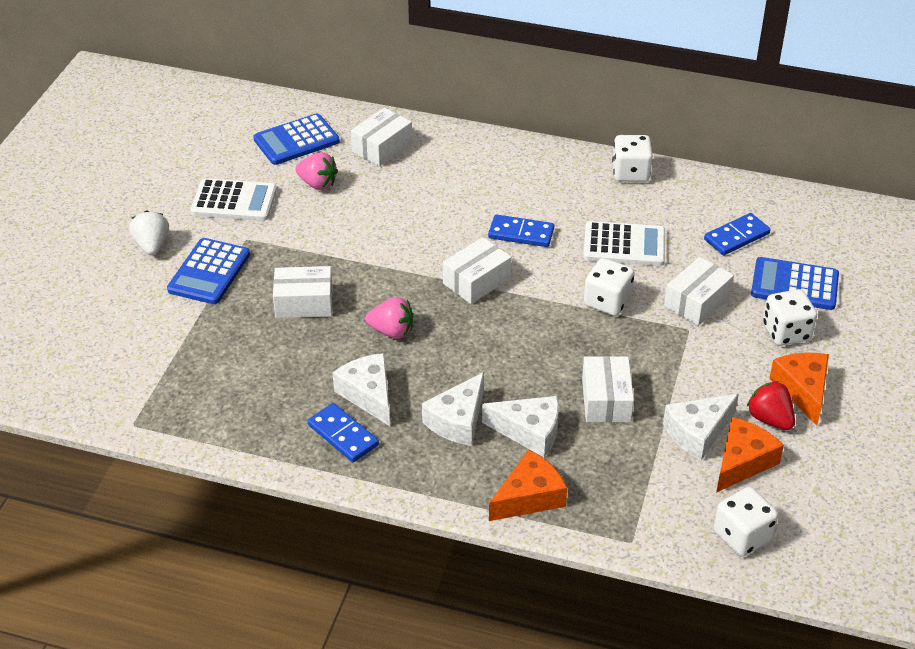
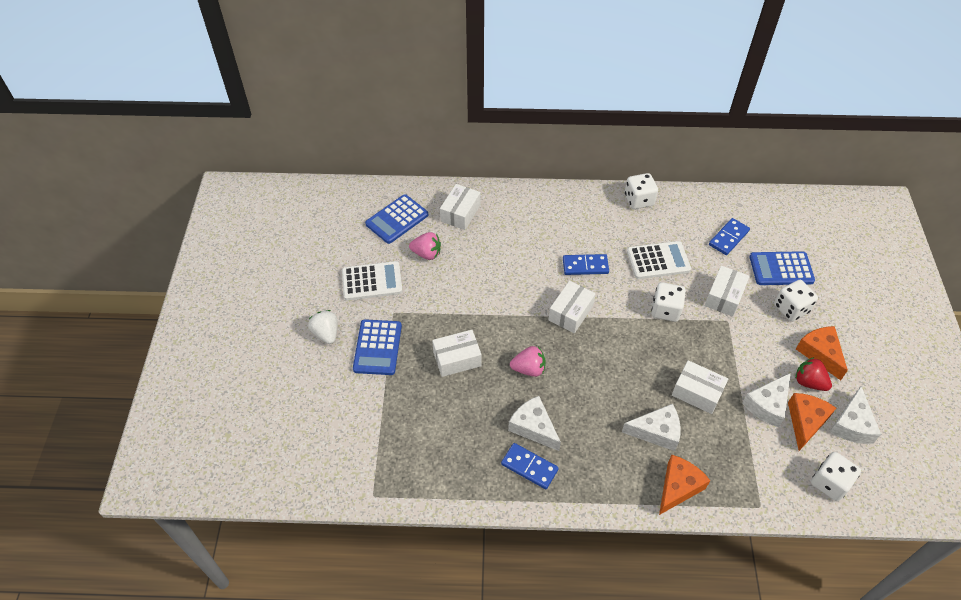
camera: 15 degrees left, 10 degrees up
(458, 420) = (604, 434): white cheese -> white cheese (852, 424)
(606, 400) = (697, 392): white box -> white box turned 45 degrees counterclockwise

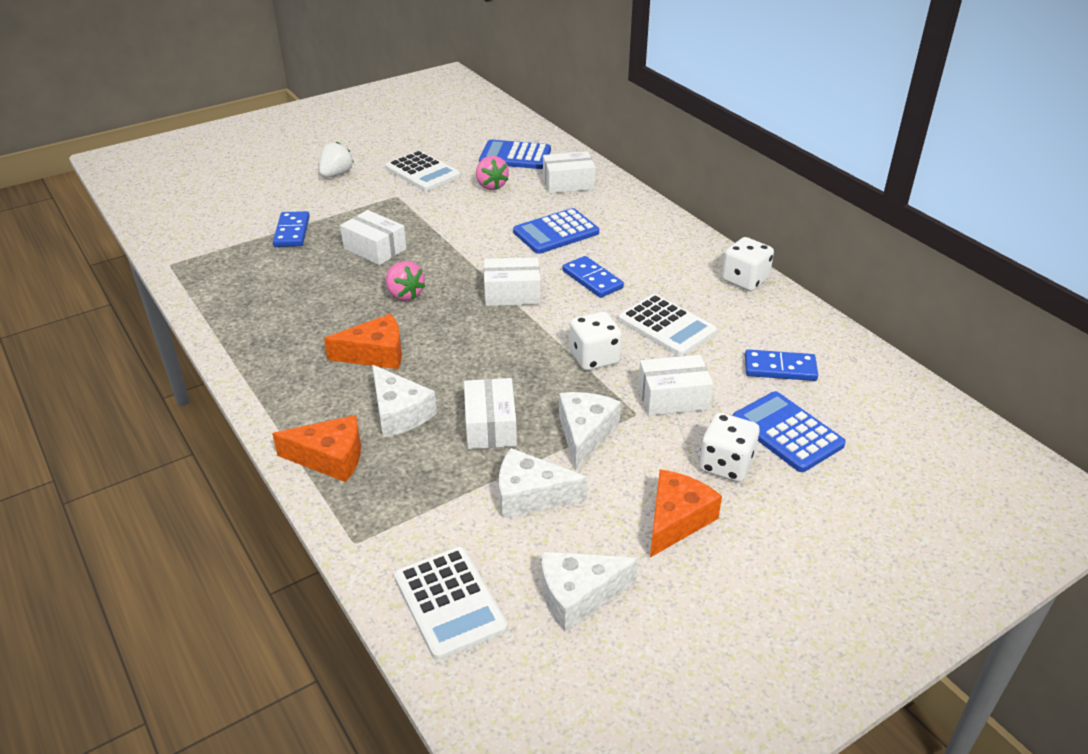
camera: 55 degrees right, 15 degrees down
(377, 347) = (345, 204): blue calculator -> blue calculator (556, 232)
(529, 467) = (274, 340): blue domino -> blue domino (292, 232)
(533, 427) = (328, 324): white cheese -> white cheese (585, 434)
(805, 422) = (537, 543): orange cheese -> orange cheese (375, 354)
(809, 382) = (611, 524): red strawberry -> none
(829, 483) = (450, 603): white dice -> white calculator

